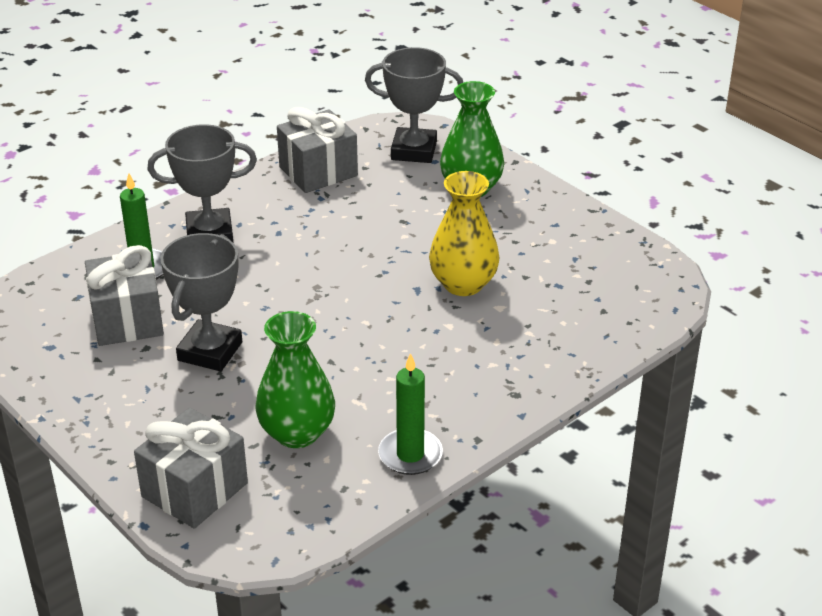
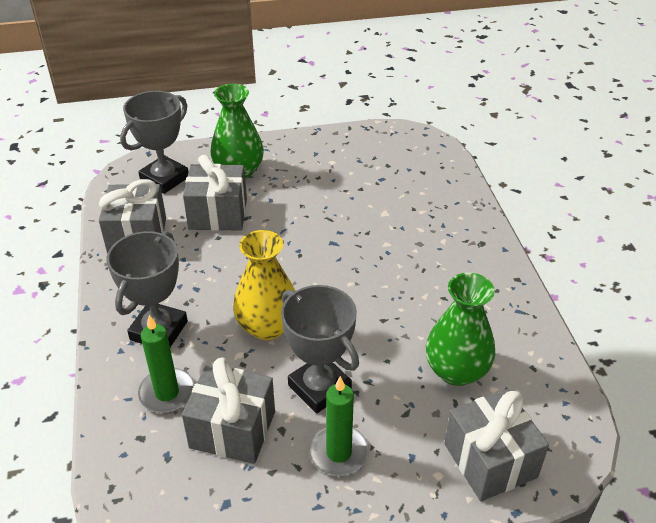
camera: 60 degrees left, 5 degrees up
(392, 202) = (218, 214): none -> grey gift
(410, 455) = (516, 318): green candle -> green candle (338, 453)
(463, 284) = (346, 219): yellow vase -> yellow vase (267, 326)

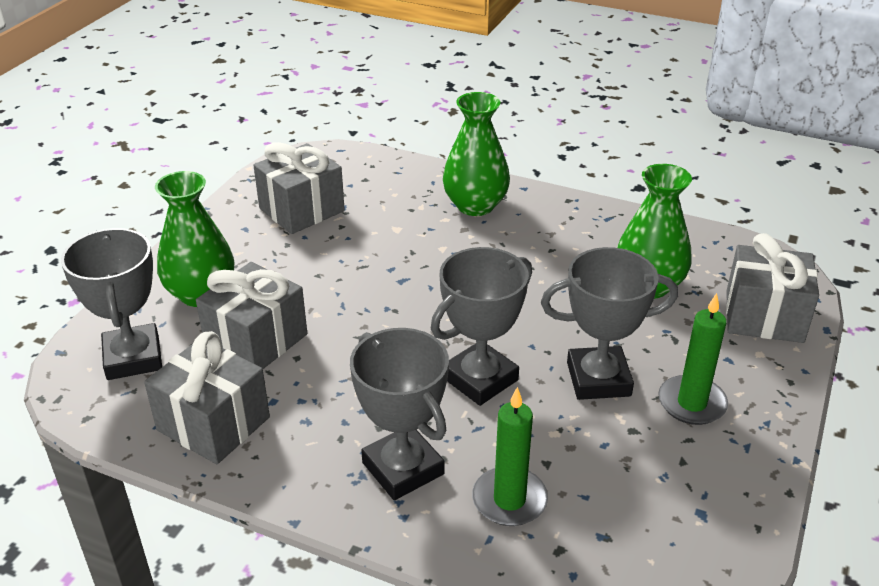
camera: 55 degrees left, 5 degrees down
(232, 429) = (605, 467): grey gift -> grey gift (301, 210)
(267, 326) = (480, 379): yellow vase -> grey trophy
(452, 235) = (475, 205): none -> green vase

